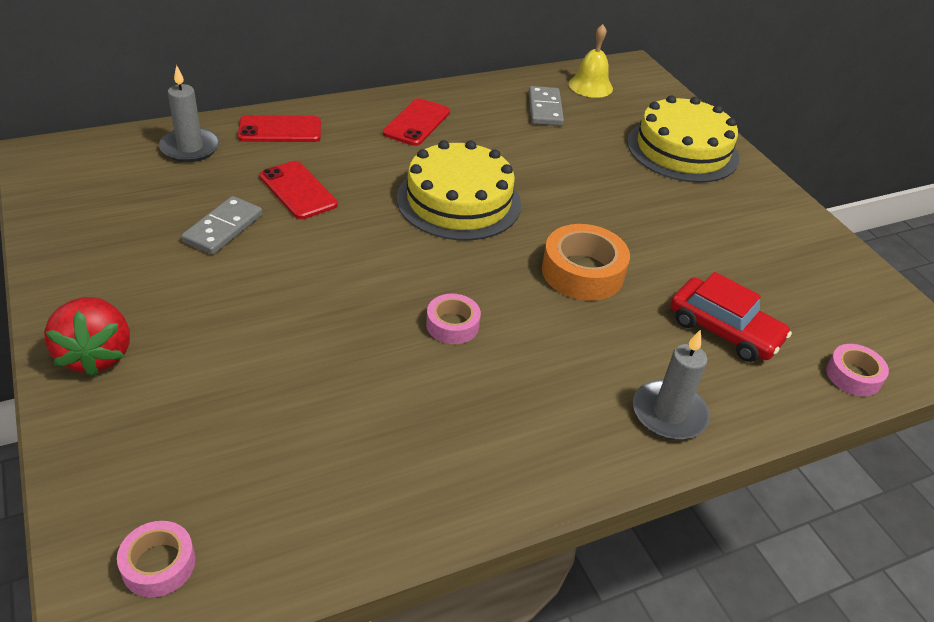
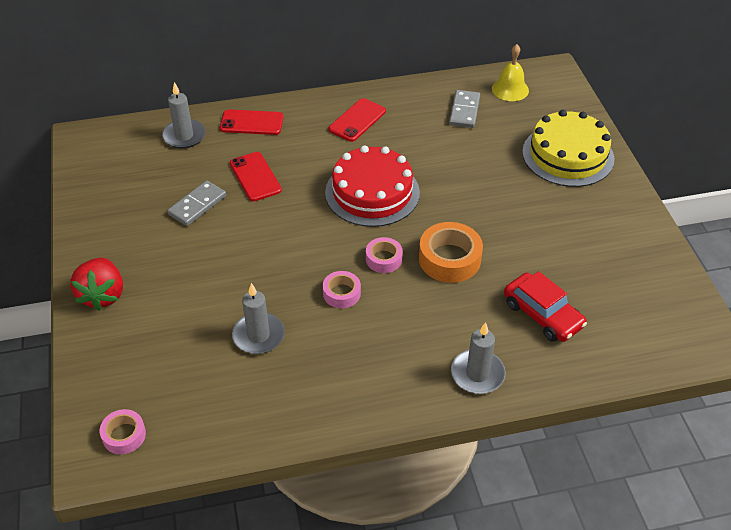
camera: 15 degrees right, 5 degrees up
(347, 391) = (258, 335): none -> grey candle
(459, 201) = (372, 192): yellow cake -> red cake
(853, 376) = (630, 359): pink tape -> pink tape (383, 259)

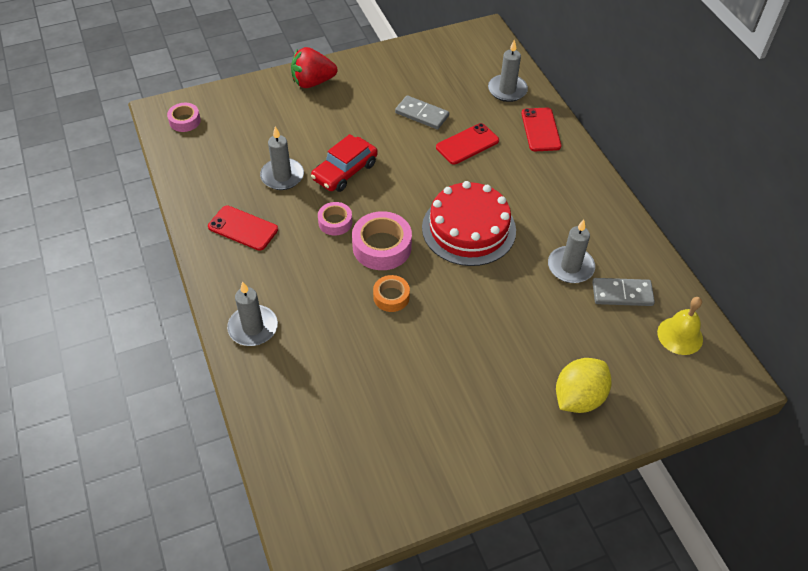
camera: 80 degrees right, 5 degrees up
(357, 120) = (572, 205): red phone -> red phone (243, 228)
(383, 259) = (382, 247): pink tape -> pink tape, size x1.70
(430, 135) = (570, 267): none -> grey candle
(449, 259) = (391, 297): orange tape -> orange tape, size x0.59
(542, 315) = (330, 377): red car -> red car (345, 171)
(568, 155) = (578, 397): yellow cake -> yellow lemon

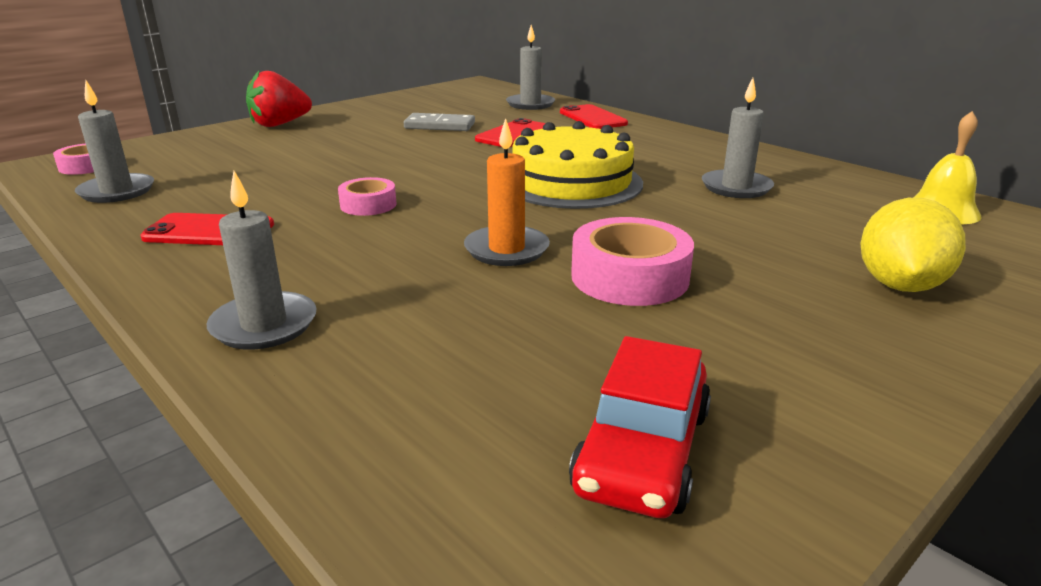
camera: 20 degrees left, 25 degrees down
(282, 176) = (262, 184): grey candle -> grey candle (117, 191)
(345, 171) = (359, 169): red car -> red car (642, 450)
(382, 247) = (457, 212): pink tape -> pink tape (629, 277)
(391, 297) = (506, 250): orange tape -> orange candle
(468, 229) = (571, 182): red cake -> yellow cake
(622, 294) = (826, 195): grey domino -> none

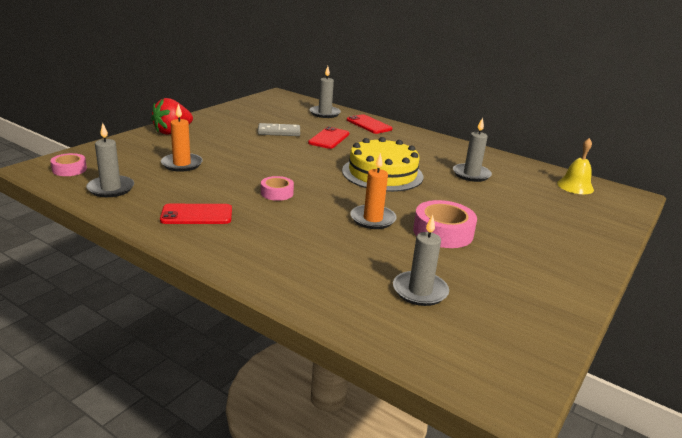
camera: 15 degrees left, 0 degrees up
(254, 163) = (182, 164): none -> orange candle
(264, 325) = (277, 270): grey candle -> grey candle (420, 291)
(642, 450) = (488, 316): red car -> none
(899, 285) = (567, 230): yellow lemon -> none

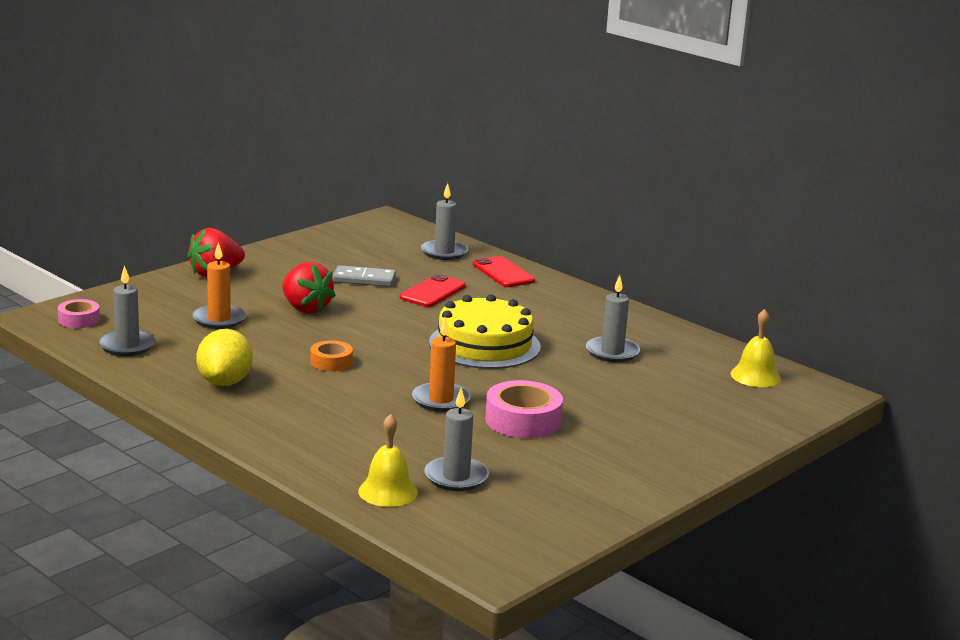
camera: 10 degrees right, 5 degrees down
(197, 215) = (225, 382): red phone -> yellow lemon
(244, 153) = (305, 309): none -> red strawberry
(277, 193) = (331, 362): pink tape -> orange tape
(369, 312) = (388, 491): none -> yellow bell

